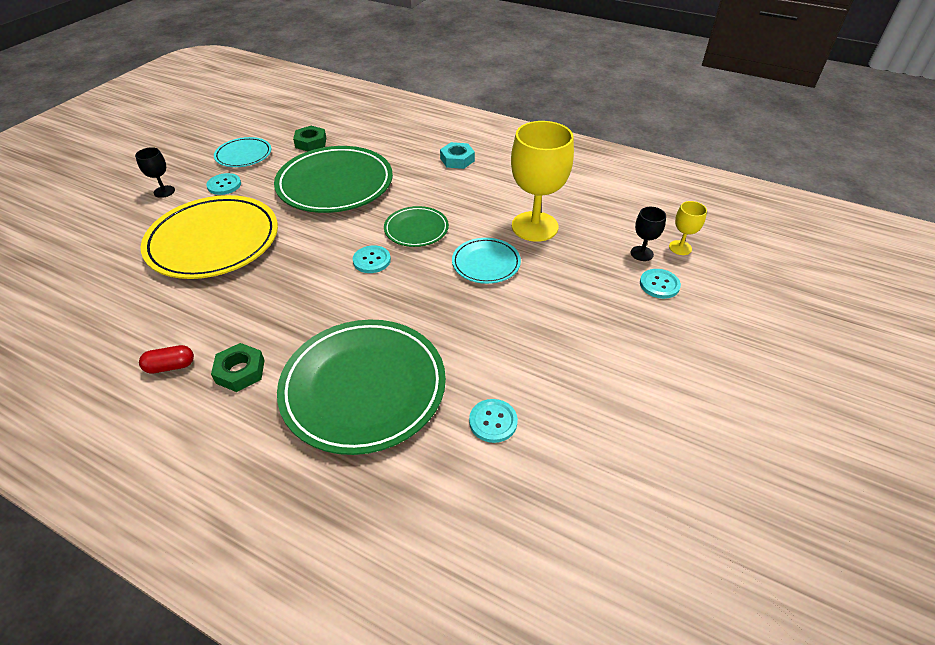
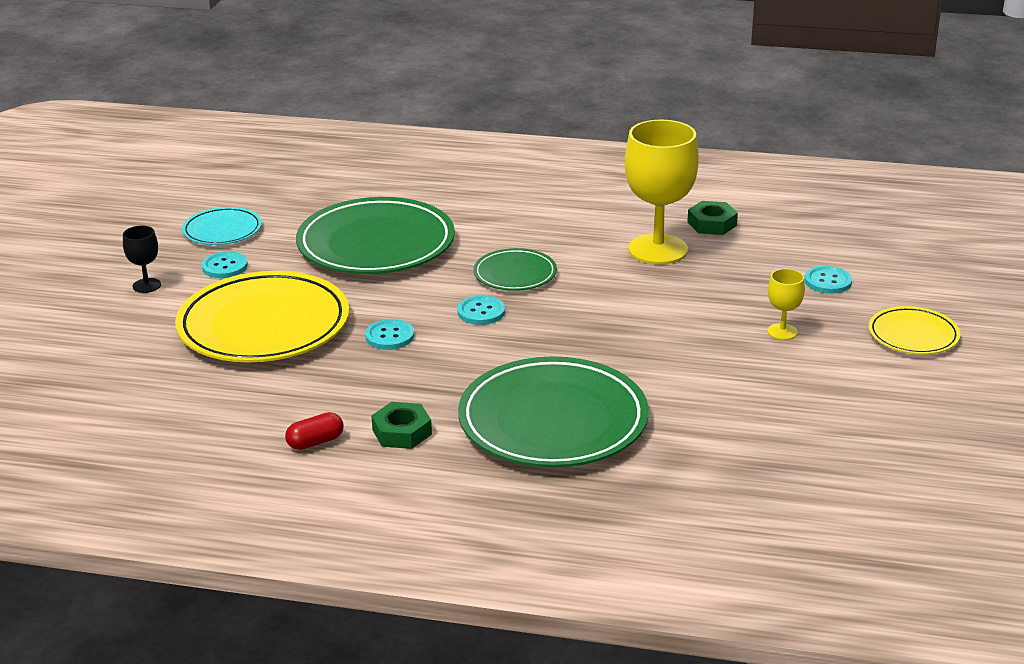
camera: 15 degrees left, 15 degrees down
(311, 143) = (305, 203): green nut -> green nut (712, 224)
(457, 159) = (518, 195): turquoise nut -> none
(486, 263) = (620, 293): turquoise plate -> none
(493, 421) = (708, 421): turquoise button -> turquoise button (389, 336)
(641, 253) = (795, 256): black goblet -> none
(680, 247) = (836, 244): yellow goblet -> yellow goblet (782, 332)
(715, 360) = (913, 335): none -> yellow plate

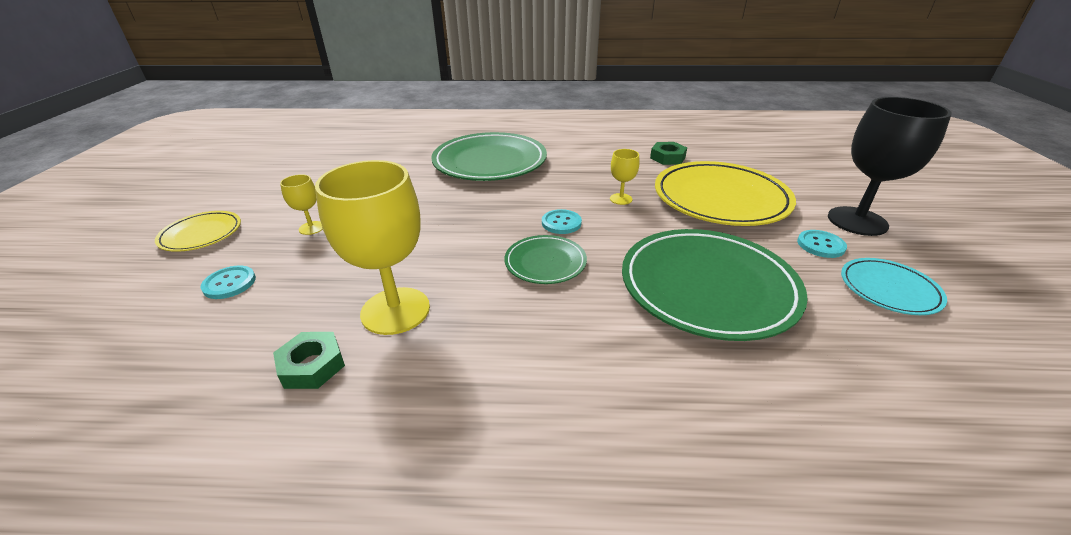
camera: 170 degrees right, 5 degrees up
(146, 285) = (857, 221): black goblet -> black goblet, size x2.18
(315, 442) = (619, 144): red capsule -> none
(389, 336) = (621, 199): turquoise button -> yellow goblet
(402, 432) = (575, 151): green nut -> green nut (667, 158)

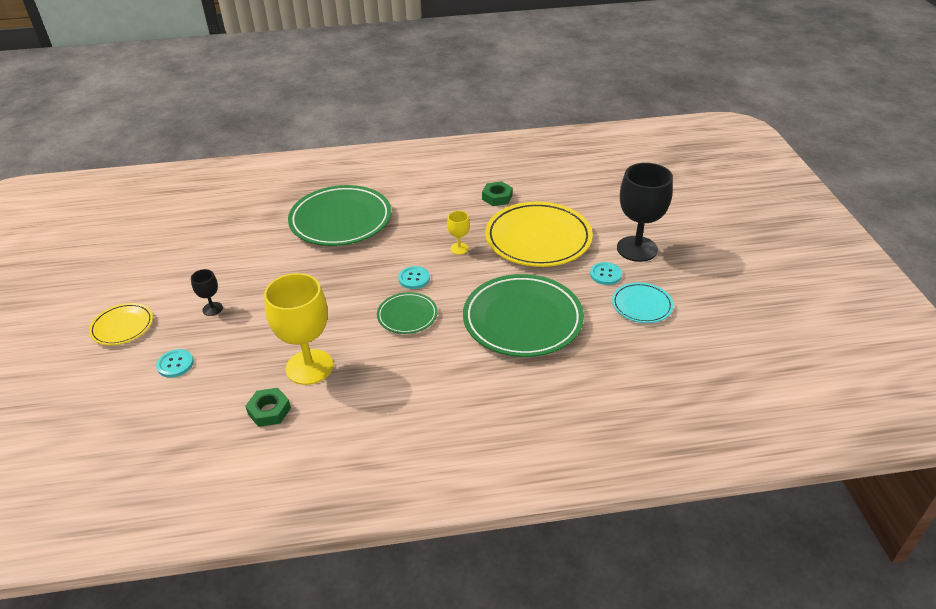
camera: 10 degrees left, 5 degrees up
(311, 228) = (212, 309): yellow goblet -> black goblet

